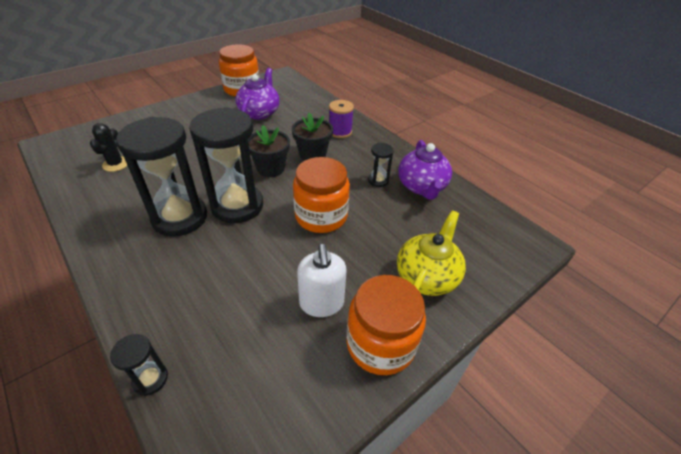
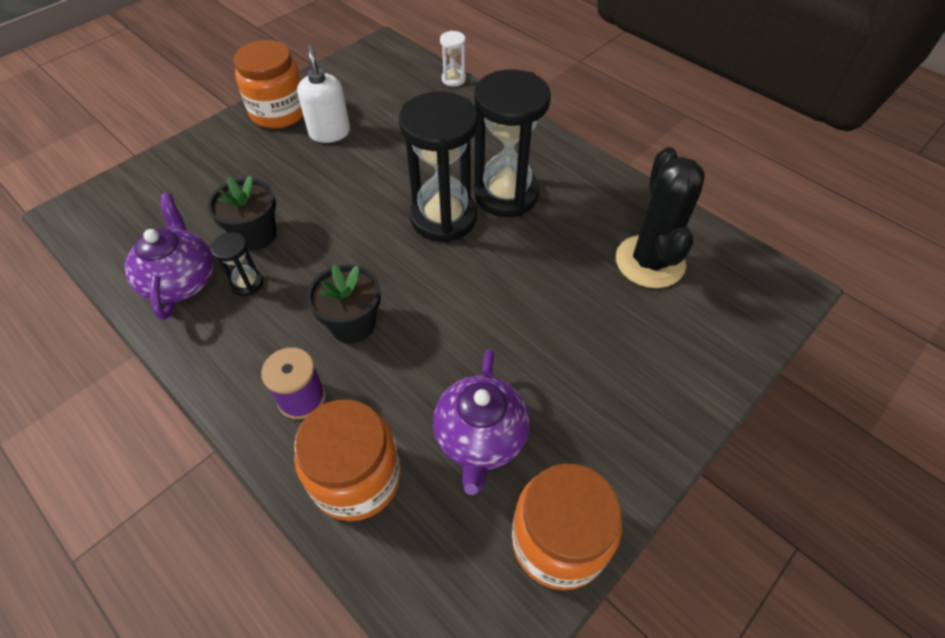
camera: 175 degrees right, 10 degrees up
(116, 164) = (649, 262): black cactus -> black cactus, size x1.84
(150, 379) = (453, 79): black hourglass -> white hourglass
(271, 168) = (416, 285): black flower pot -> black flower pot (255, 235)
(321, 216) = (333, 217): orange jar -> orange jar (356, 478)
(427, 276) = (220, 164): yellow teapot -> none

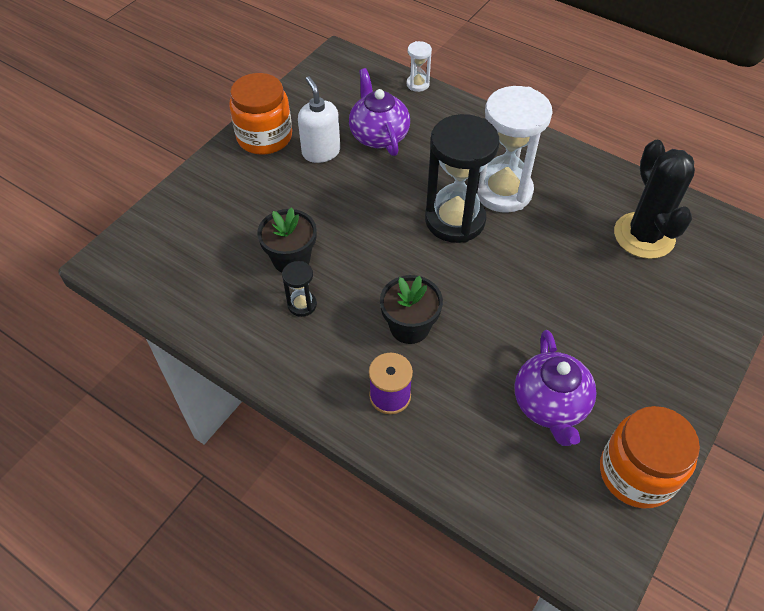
camera: 10 degrees left, 0 degrees up
(181, 281) = (241, 311): purple teapot -> purple teapot (378, 135)
(356, 478) = (460, 452): orange jar -> none
(506, 194) = (503, 191): black hourglass -> white hourglass

